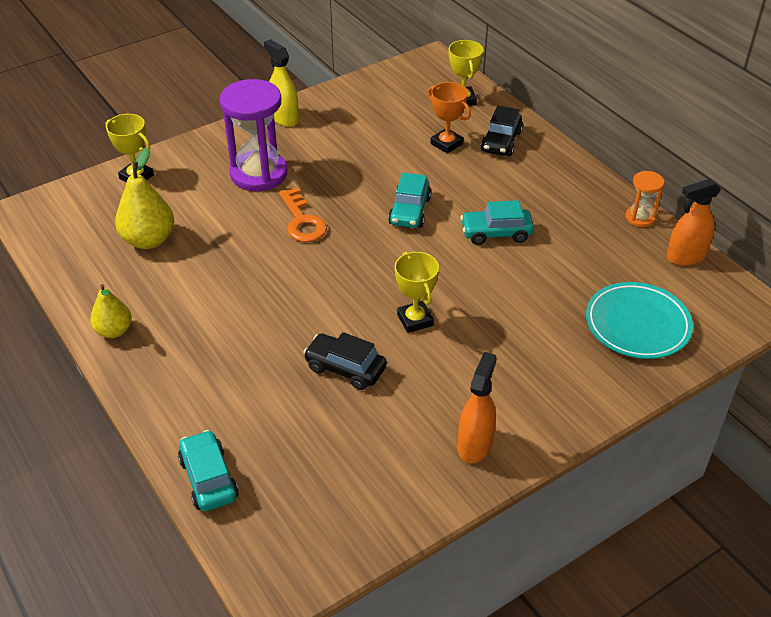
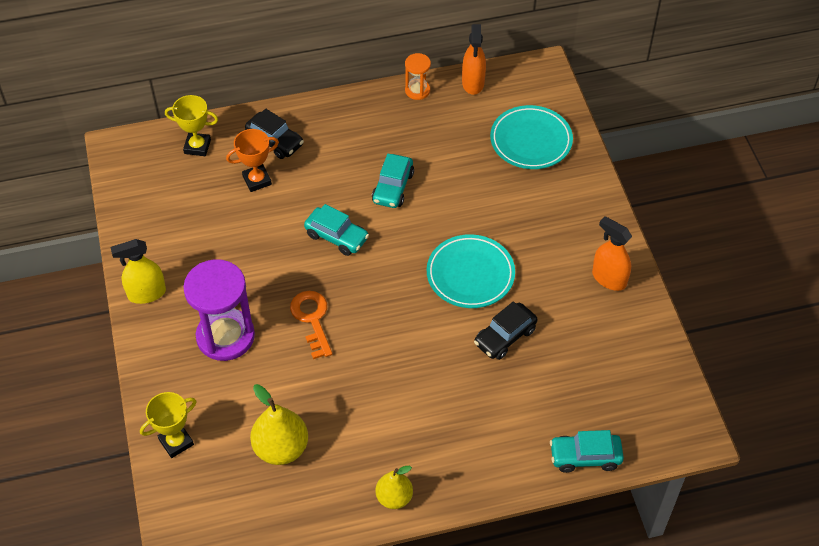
camera: 70 degrees left, 10 degrees up
(302, 221) = (312, 319): orange key -> orange key turned 105 degrees counterclockwise
(415, 320) = (470, 274): yellow trophy -> turquoise plate

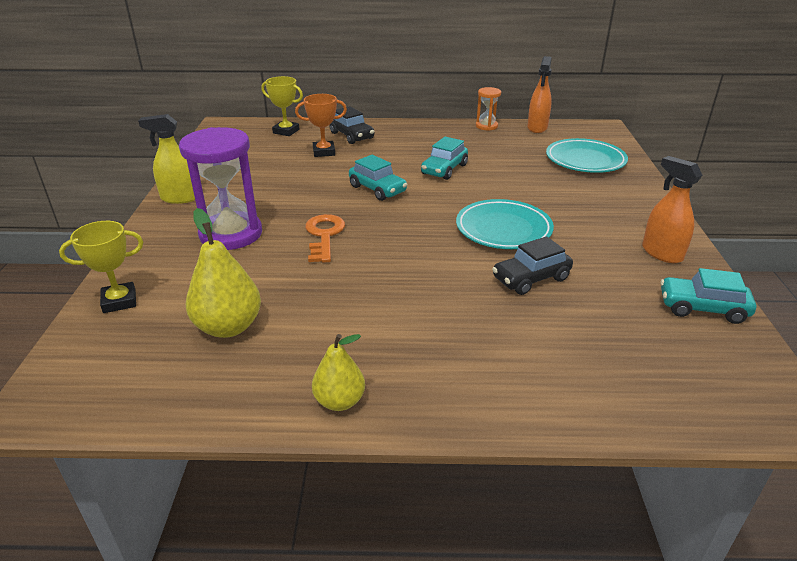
camera: 15 degrees right, 20 degrees down
(585, 456) = (621, 408): turquoise car -> turquoise car (702, 308)

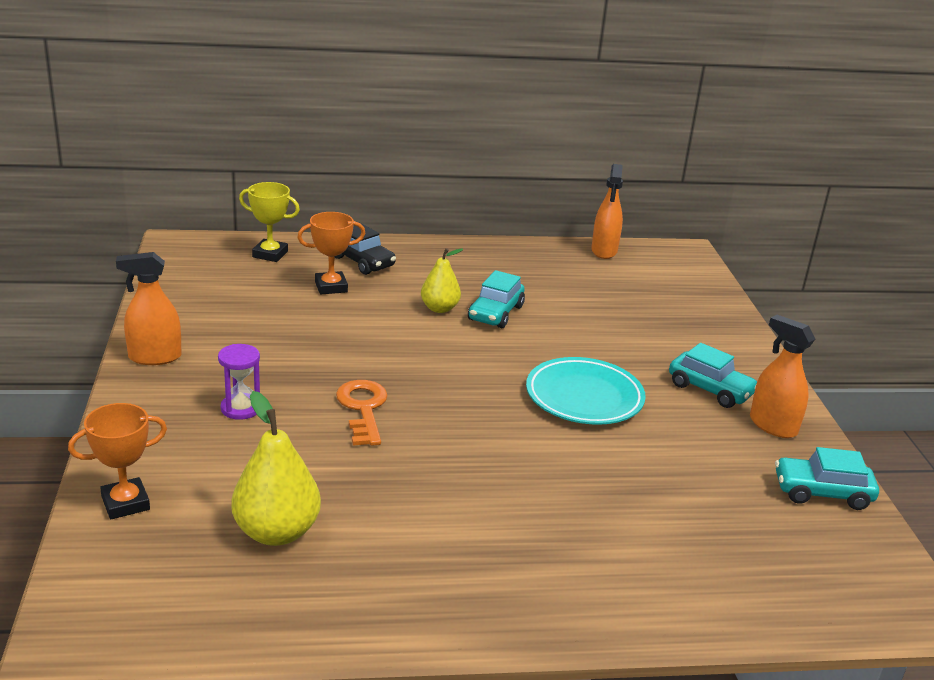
camera: 10 degrees left, 5 degrees down
(119, 301) = (125, 503): yellow trophy -> orange trophy
(180, 198) = (154, 357): yellow spray bottle -> orange spray bottle
(231, 234) = (241, 408): purple hourglass -> purple hourglass, size x0.49
(339, 401) = (434, 616): yellow pear -> yellow pear (439, 308)
(377, 189) = (415, 342): turquoise car -> turquoise car (710, 389)
(486, 126) = (538, 248): orange hourglass -> none
(531, 278) = (626, 461): black car -> none
(585, 160) = (670, 300): turquoise plate -> none

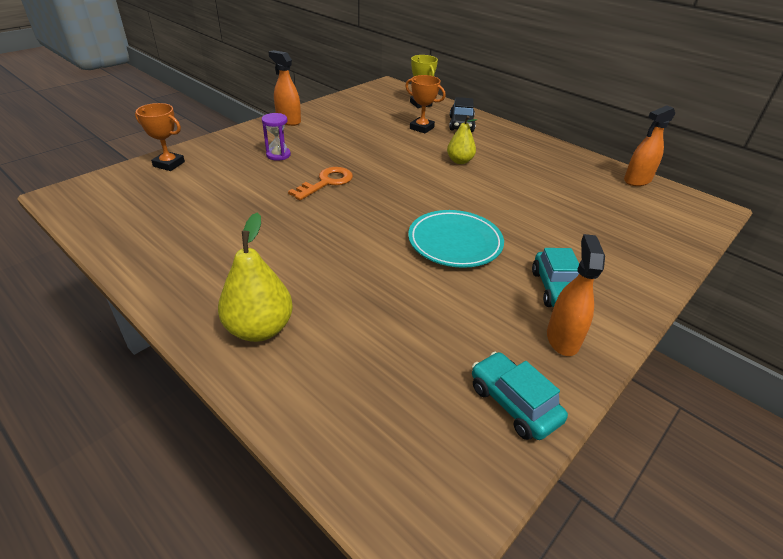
camera: 50 degrees right, 10 degrees up
(277, 532) = (189, 207): yellow pear -> yellow pear (259, 329)
(495, 313) = (488, 178): turquoise car -> none

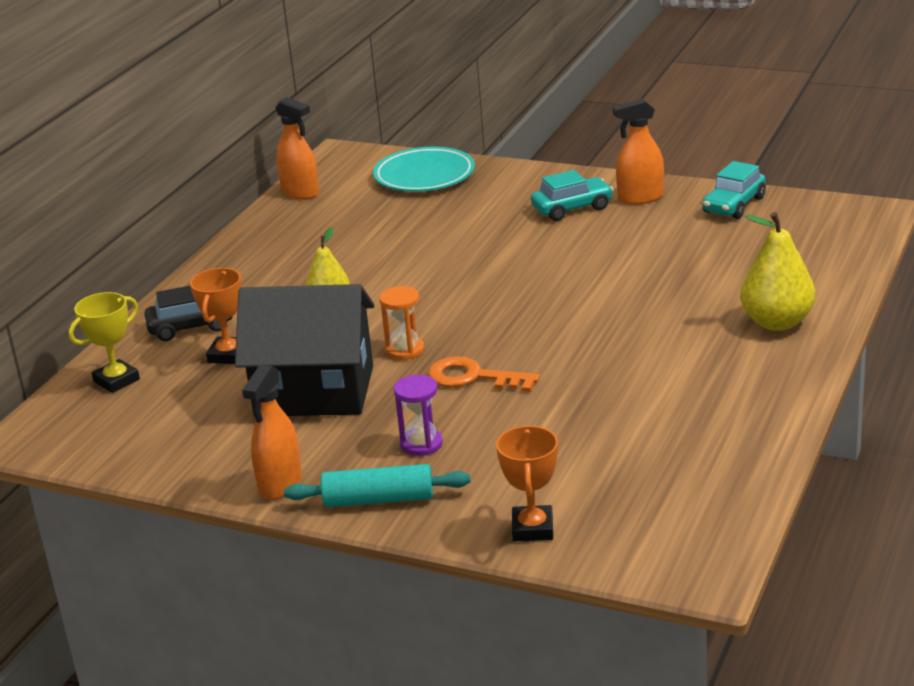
camera: 105 degrees left, 10 degrees down
(246, 137) = (378, 500): none -> turquoise rolling pin
(362, 140) = (314, 391): none -> black house
(380, 170) = (405, 350): none -> orange hourglass
(455, 243) = (539, 266): turquoise plate -> turquoise plate (424, 176)

